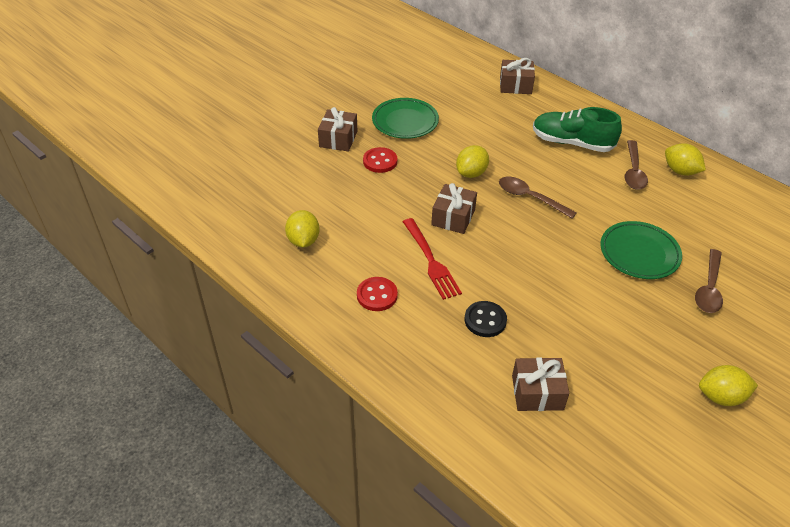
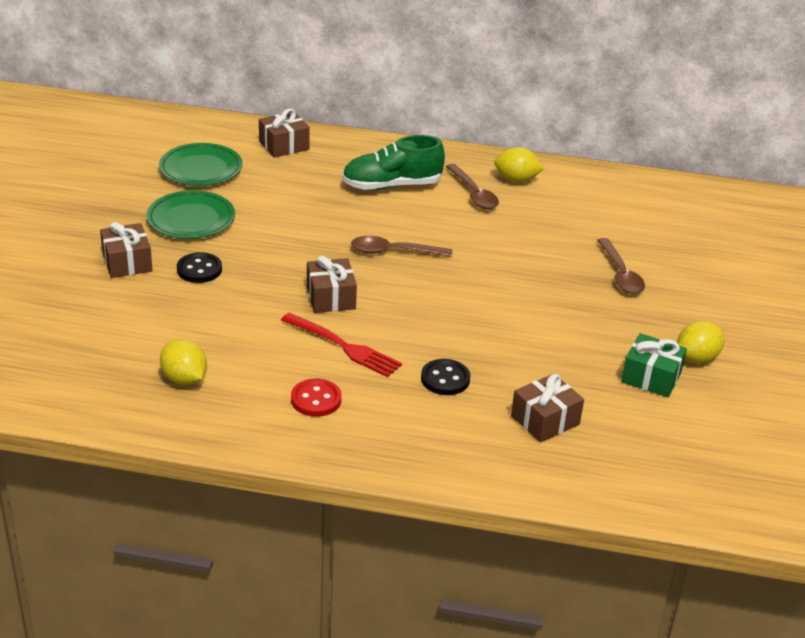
camera: 35 degrees left, 10 degrees down
(380, 161) = (199, 269): red button -> black button
(471, 173) = (312, 248): yellow lemon -> none
(639, 253) = (538, 266): green plate -> green plate (201, 169)
(662, 396) = (651, 377): none -> green gift

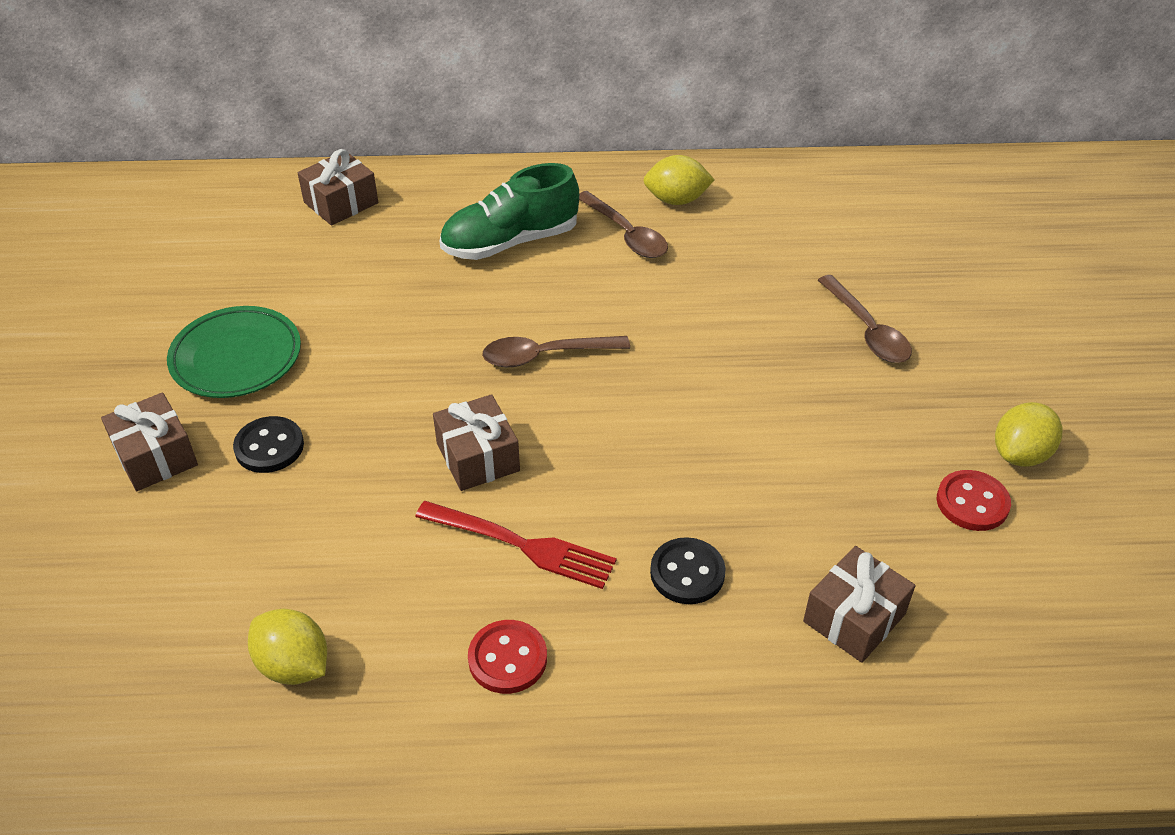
camera: 10 degrees left, 10 degrees up
(201, 169) = (231, 265): green plate -> none
(651, 377) = (972, 502): green gift -> red button

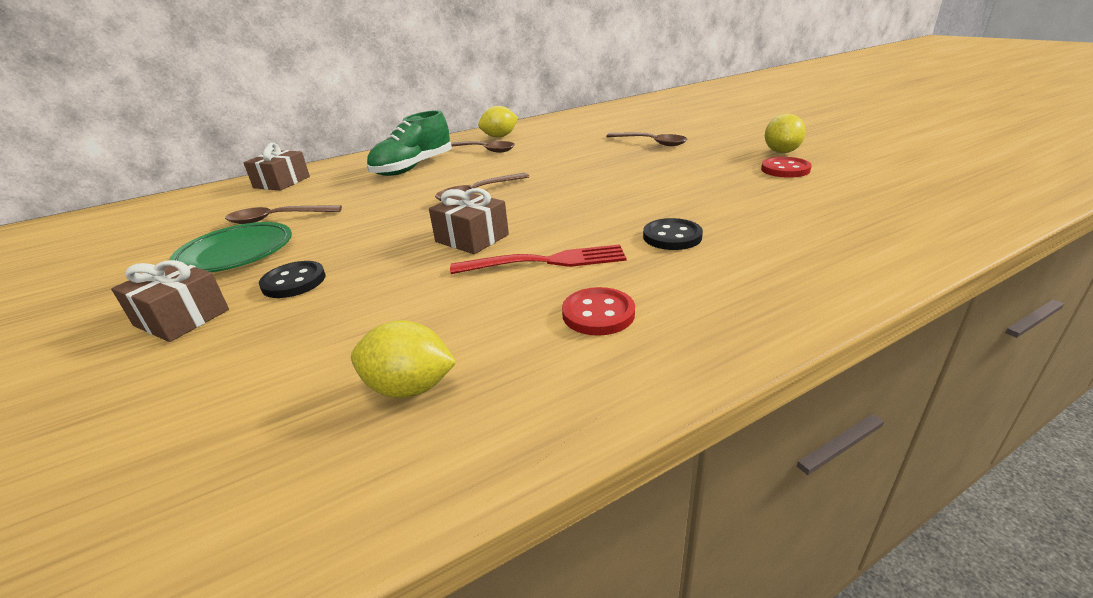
camera: 25 degrees left, 15 degrees down
(302, 300) = (277, 219): none -> brown spoon
(854, 617) = (793, 220): brown gift -> none

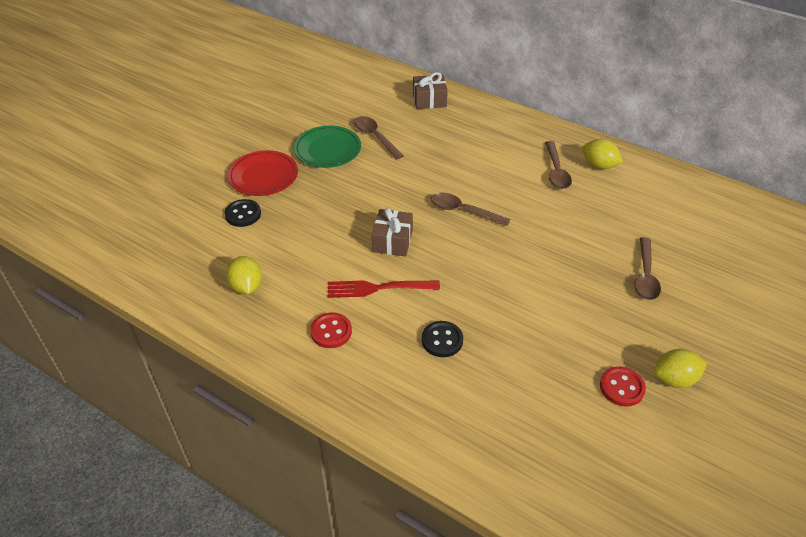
camera: 60 degrees right, 15 degrees up
(181, 318) = (263, 176): brown gift -> red plate
(294, 282) = (310, 194): black button -> black button (243, 214)
(413, 168) = (493, 151): green shoe -> none
(545, 261) = (378, 288): red fork -> red fork turned 120 degrees clockwise

